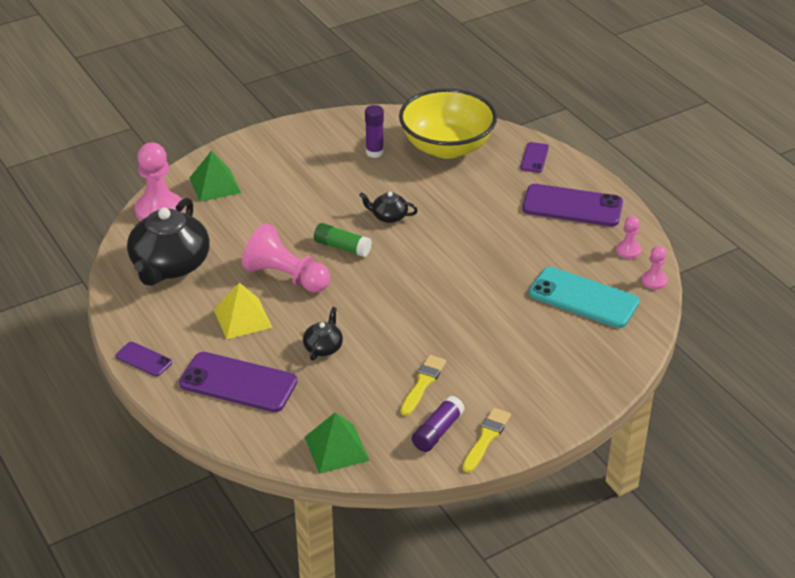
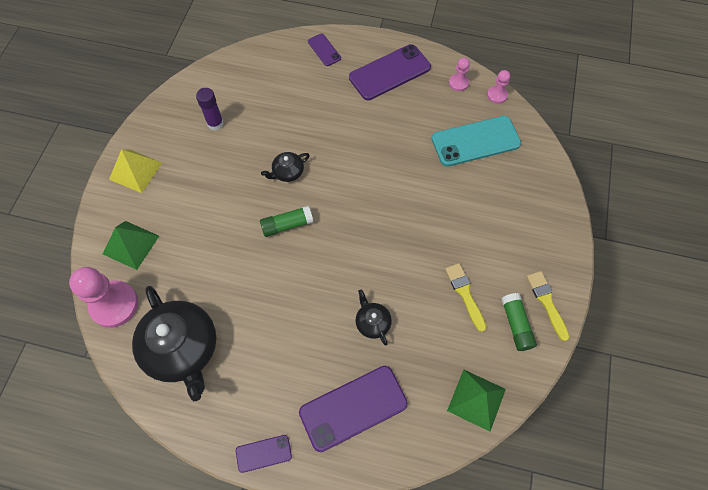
camera: 45 degrees left, 25 degrees up
(242, 318) = (291, 348): yellow pyramid -> yellow pyramid (136, 171)
(286, 277) = (278, 284): pink pawn -> none
(437, 431) = (516, 324): purple glue stick -> green glue stick
(447, 147) = (259, 82): yellow bowl -> none

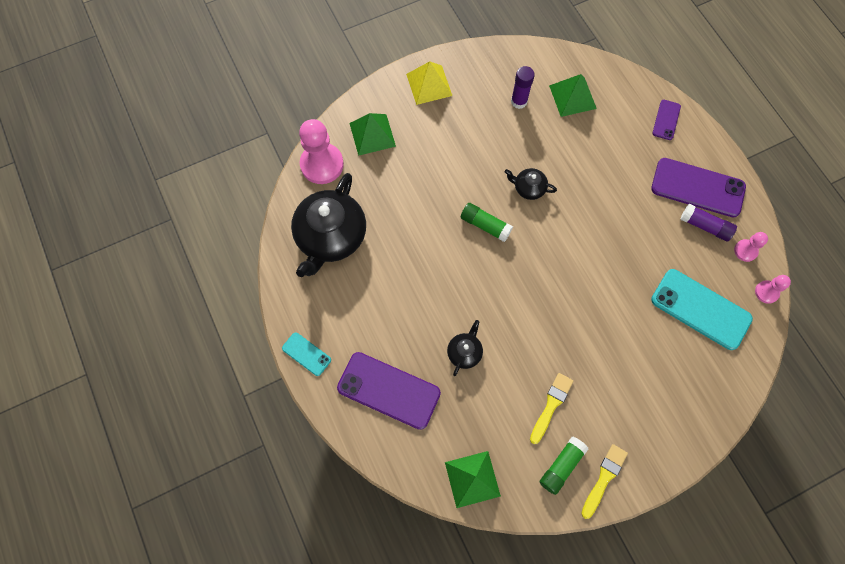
camera: 50 degrees right, 5 degrees up
(248, 88) = (572, 97): none -> green pyramid
(263, 453) = (306, 354): purple phone -> turquoise phone
(420, 91) = (705, 226): none -> purple glue stick

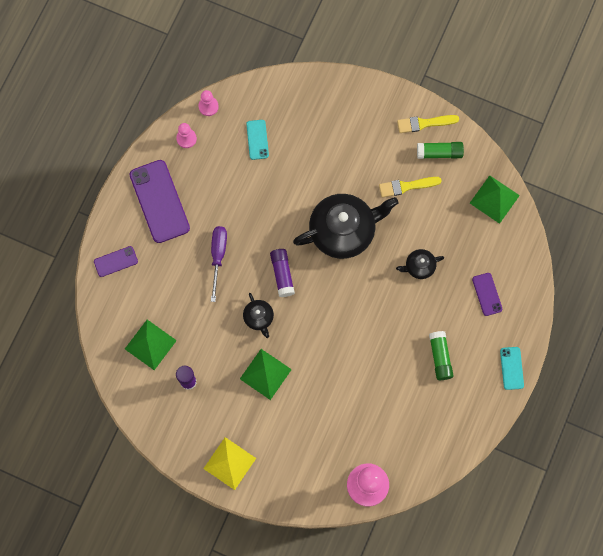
camera: 130 degrees left, 5 degrees up
(330, 236) = (417, 427): black teapot -> black teapot (343, 231)
(372, 134) = (310, 469): green pyramid -> green pyramid (265, 374)
(389, 390) = (487, 294): purple phone -> purple phone, size x0.51
(485, 225) = (315, 325): green glue stick -> green glue stick (440, 357)
(609, 196) = (218, 256): none -> purple screwdriver
(700, 309) = (257, 139): turquoise phone -> turquoise phone, size x0.51
(705, 226) = (188, 176): purple glue stick -> purple glue stick (282, 274)

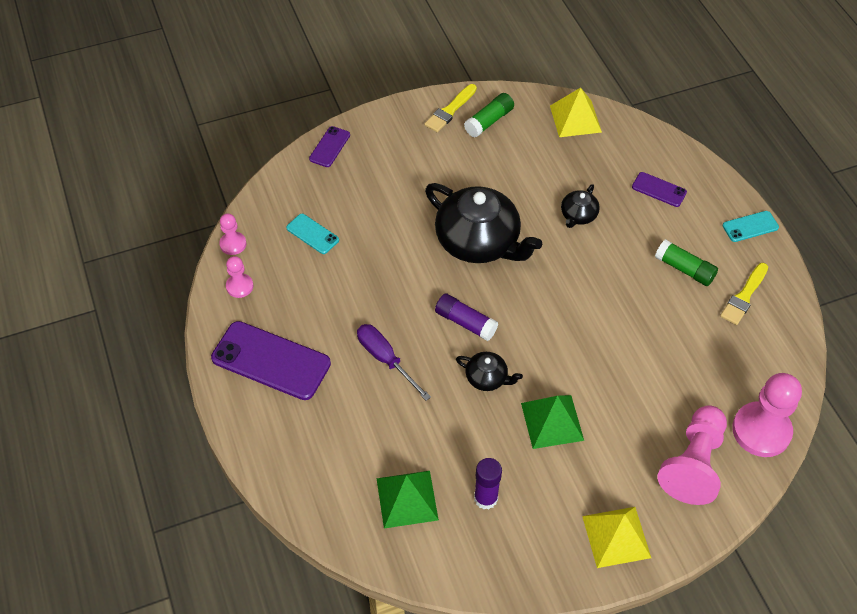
camera: 45 degrees left, 20 degrees down
(116, 261) = (283, 453): purple phone -> purple phone (329, 147)
(311, 466) = (693, 464): none -> pink pawn
(343, 231) = (478, 242): black teapot -> black teapot turned 105 degrees clockwise
(406, 186) = (492, 166): yellow brush -> yellow brush (744, 296)
(494, 199) = (575, 118): green pyramid -> yellow pyramid
(511, 368) = (750, 226): turquoise phone -> turquoise phone turned 60 degrees counterclockwise

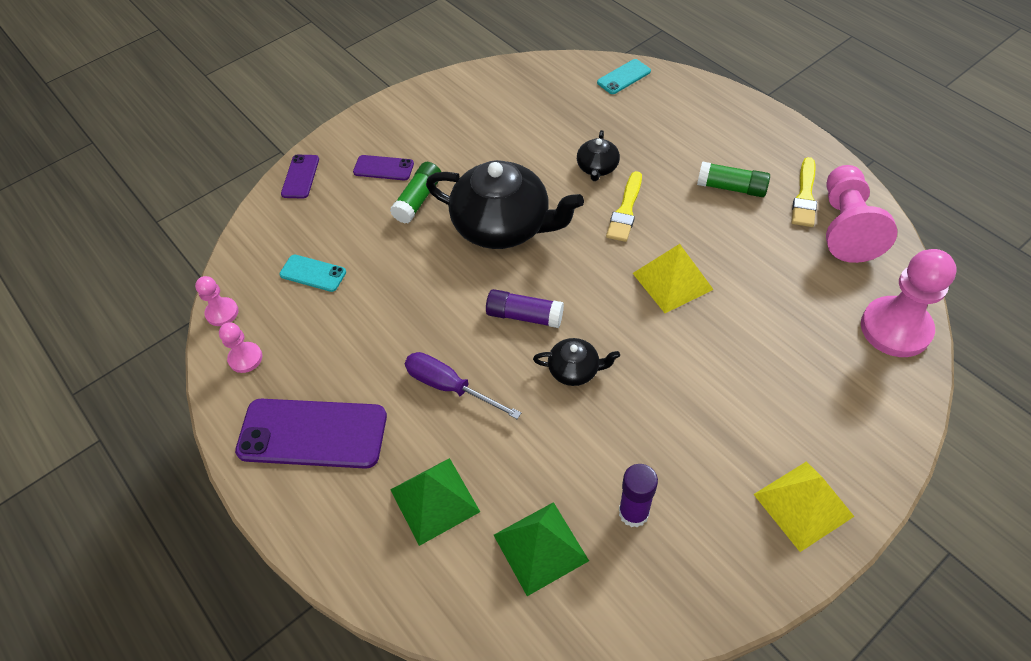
camera: 15 degrees left, 0 degrees up
(450, 110) = (418, 104): yellow brush -> yellow brush (625, 210)
(489, 121) = (464, 104): green glue stick -> green glue stick (418, 200)
(552, 421) = (669, 394): green pyramid -> green pyramid (434, 500)
(575, 118) = (552, 77): yellow pyramid -> yellow pyramid (672, 281)
(659, 190) = (667, 119): purple phone -> purple phone (383, 168)
(693, 464) = (844, 389): pink pawn -> pink pawn (846, 227)
(750, 226) = (775, 127): turquoise phone -> turquoise phone (624, 77)

